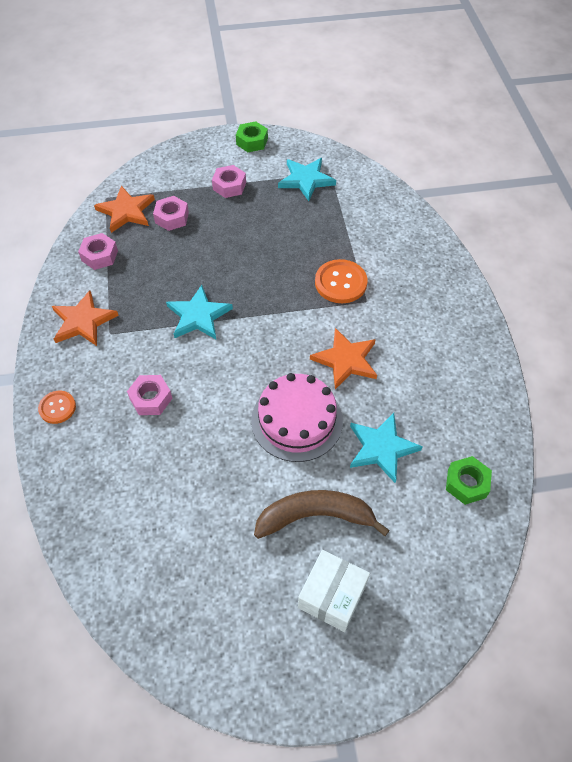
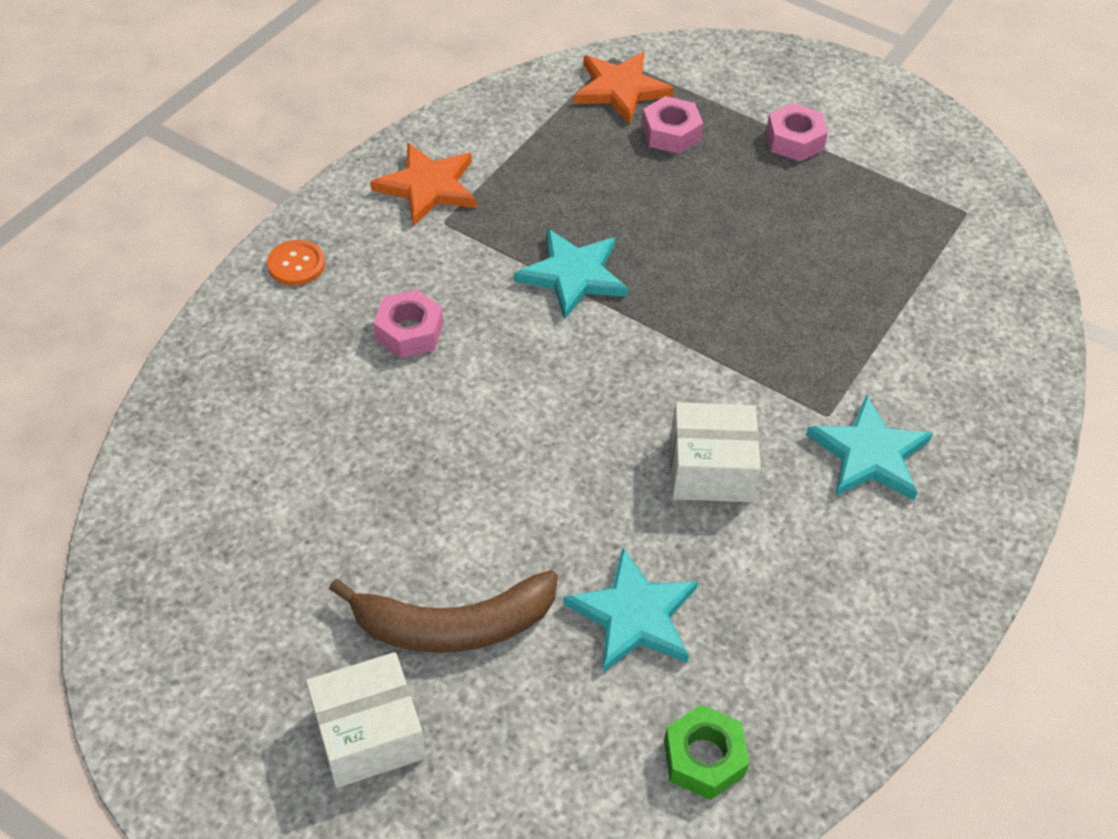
camera: 40 degrees right, 5 degrees down
(99, 256) = (529, 123): pink nut -> none
(252, 141) = (892, 101): green nut -> none
(297, 420) = (559, 493): pink cake -> none
(306, 180) = (918, 199): turquoise star -> turquoise star (869, 454)
(315, 516) = (453, 625): brown banana -> brown banana turned 135 degrees clockwise
(340, 283) = (816, 366): orange button -> none
(345, 360) = (710, 469): orange star -> white box

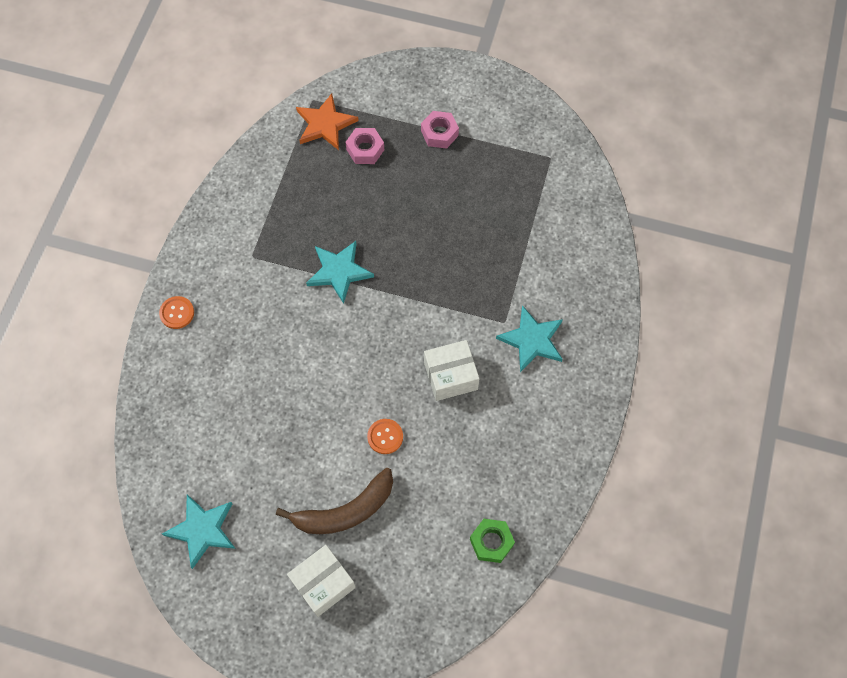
camera: 15 degrees left, 15 degrees up
(409, 332) = (259, 339): pink nut -> none
(428, 187) = (234, 234): orange star -> none
(565, 529) = (385, 437): none -> orange button
(633, 615) = (435, 476): turquoise star -> turquoise star (202, 530)

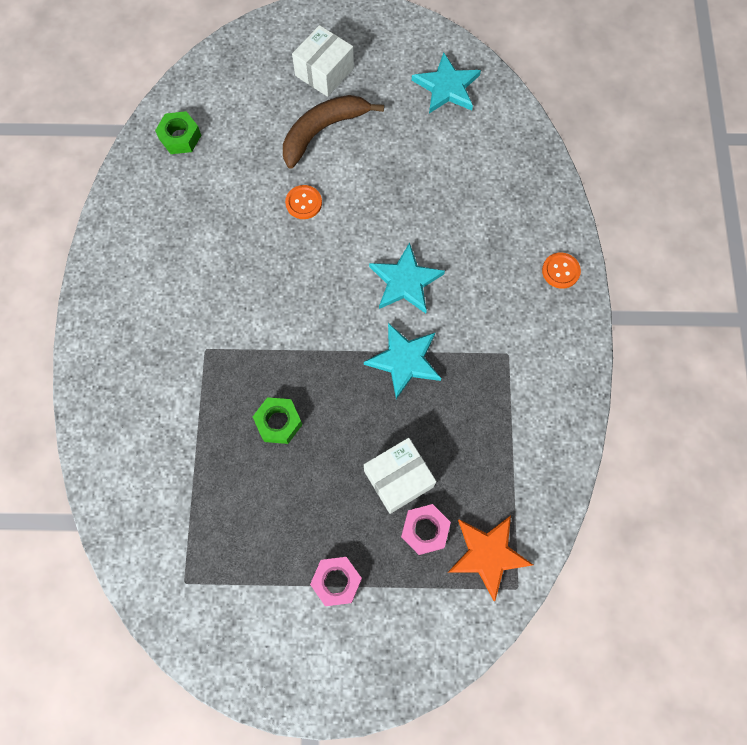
camera: 165 degrees right, 5 degrees up
(450, 376) = (252, 277): white box -> white box (398, 479)
(456, 249) = (278, 422): none -> green nut
(532, 340) = (171, 336): turquoise star -> turquoise star (405, 281)

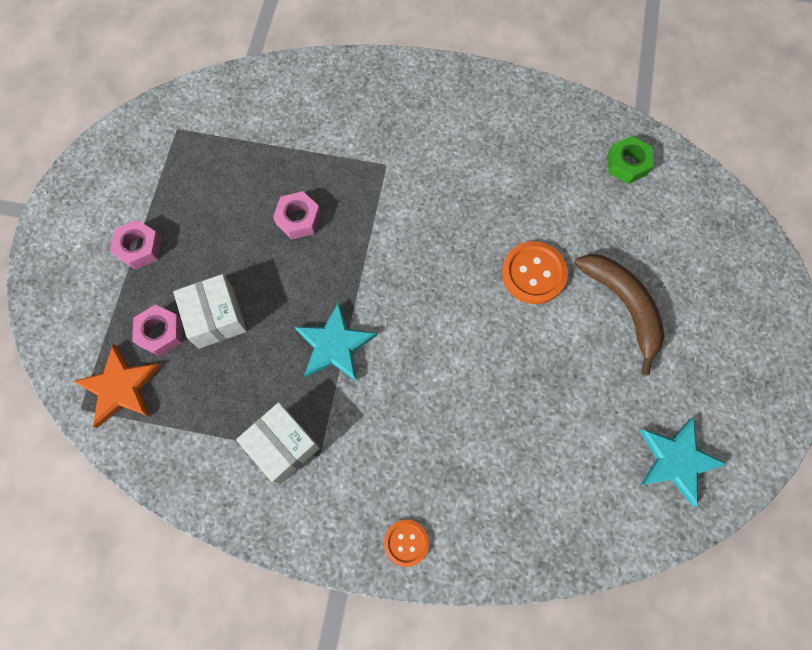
camera: 100 degrees right, 0 degrees up
(278, 422) = (298, 219): green nut -> pink nut
(303, 203) = (533, 273): orange button -> orange button, size x1.63
(324, 72) = (705, 320): white box -> white box (282, 446)
(405, 281) = (423, 362): turquoise star -> none

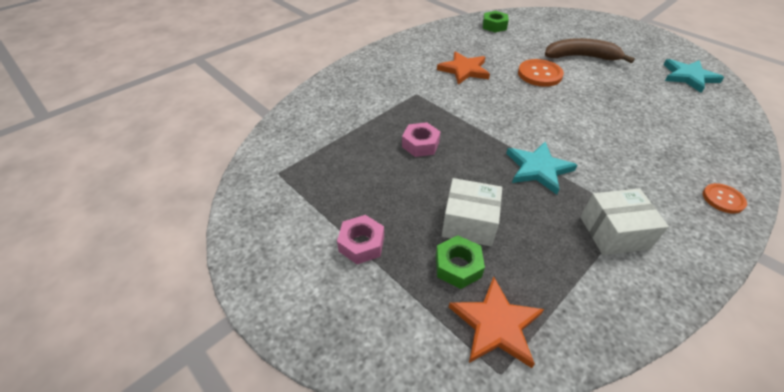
camera: 55 degrees left, 25 degrees down
(161, 333) = (458, 266): pink nut -> green nut
(476, 186) = (464, 70): none -> orange star

